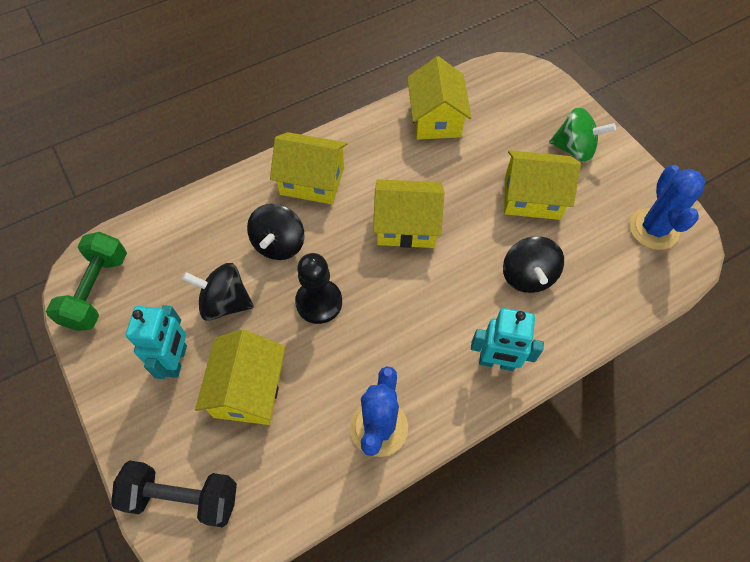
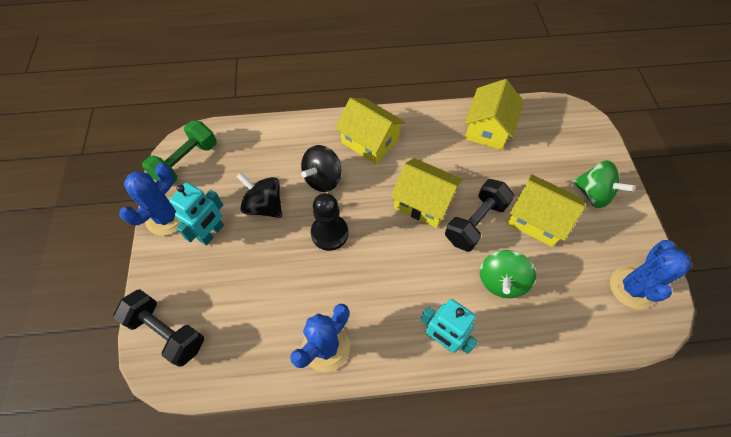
camera: 25 degrees right, 0 degrees up
(108, 366) = (167, 217): none -> blue cactus
(248, 389) = (248, 275): yellow house -> none
(472, 225) = (475, 222): none -> black dumbbell
(527, 276) = (501, 281): black spinning top -> green spinning top

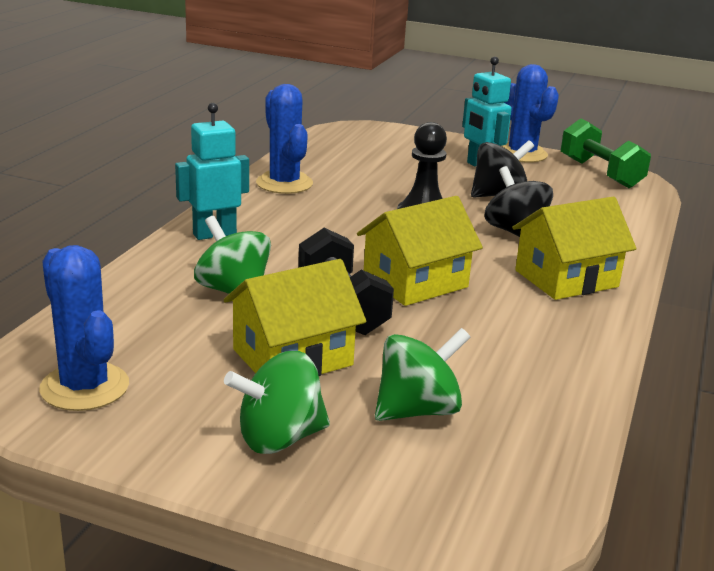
camera: 115 degrees right, 35 degrees down
(167, 332) = (382, 135): black dumbbell -> none
(488, 128) = (528, 390): yellow house -> none
(534, 158) = (417, 410): none -> green spinning top

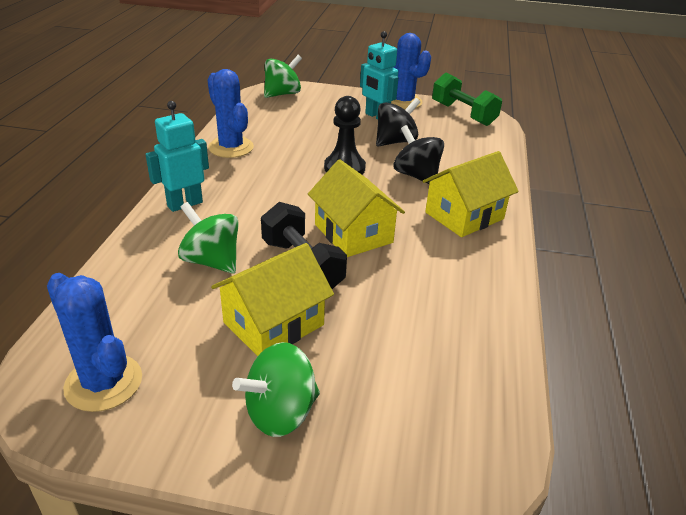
camera: 10 degrees left, 10 degrees up
(415, 282) = (353, 233): yellow house -> yellow house turned 75 degrees counterclockwise
(417, 410) = (385, 364): green spinning top -> green spinning top (282, 94)

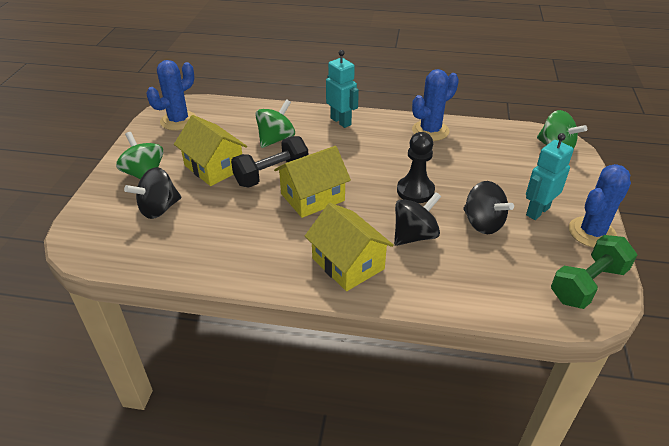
camera: 90 degrees right, 5 degrees up
(379, 380) = (159, 209): none -> black spinning top

